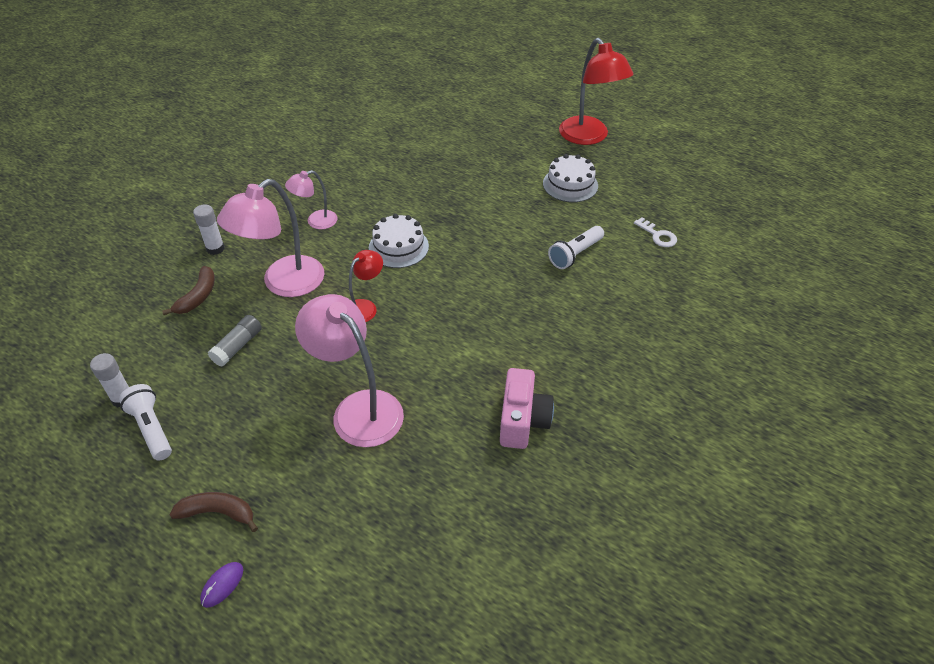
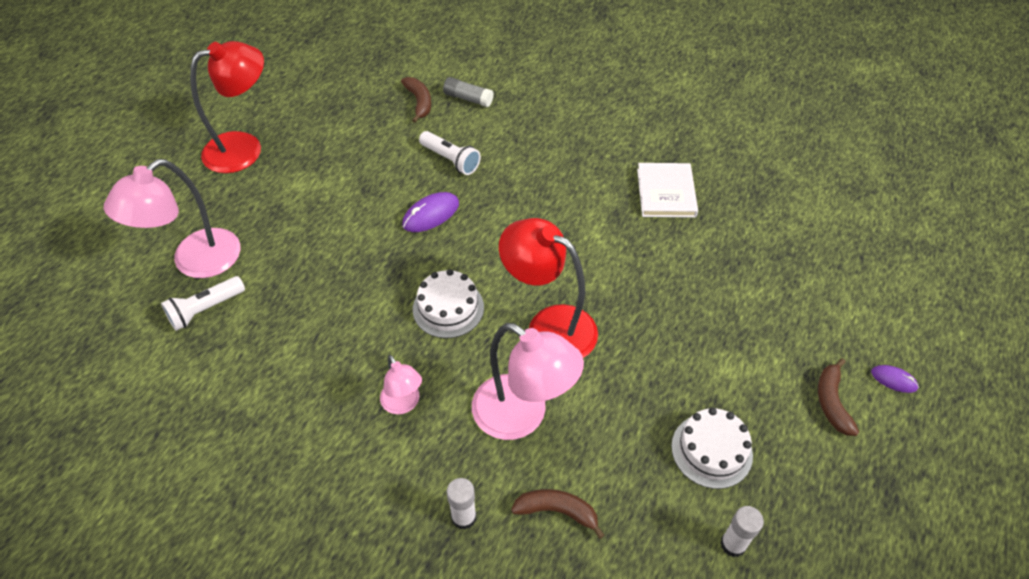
camera: 95 degrees left, 5 degrees up
(151, 428) = (762, 497): white flashlight -> white flashlight (205, 310)
(238, 346) = (629, 440): grey glue stick -> grey glue stick (468, 98)
(358, 408) = (685, 311): pink lamp -> pink lamp (195, 262)
(365, 307) = (549, 326): red lamp -> red lamp, size x1.86
(505, 240) = (431, 214): none -> purple mouse
(522, 420) = (666, 193): pink camera -> white book
(570, 184) = (335, 164): white cake -> white cake (711, 450)
(658, 235) = (419, 102): white key -> brown banana

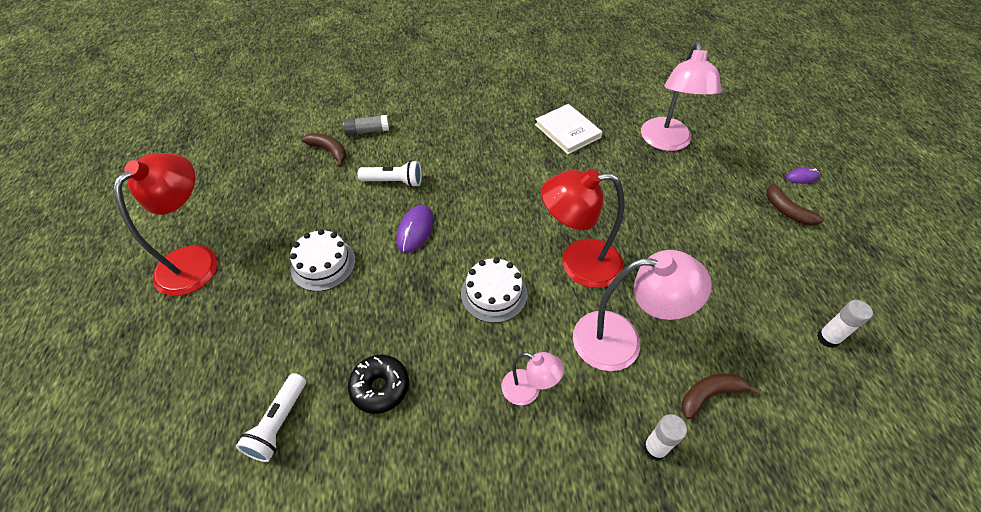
camera: 35 degrees left, 0 degrees up
(195, 262) = (231, 386): pink lamp -> pink lamp (666, 142)
(294, 328) = (380, 387): none -> black donut
(711, 450) = (756, 284): white cake -> white cake (323, 264)

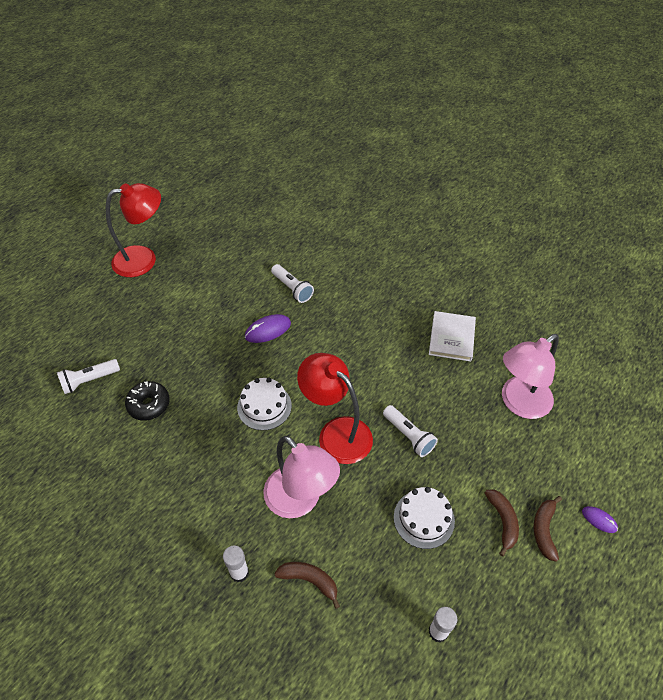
camera: 45 degrees right, 0 degrees up
(323, 264) = (198, 311): white cake -> white cake (424, 519)
(329, 151) = (279, 239): brown banana -> brown banana (503, 521)
(367, 131) = (316, 241): grey glue stick -> none
(528, 390) = (215, 476): pink lamp -> none
(630, 221) = (409, 436): none -> white flashlight

